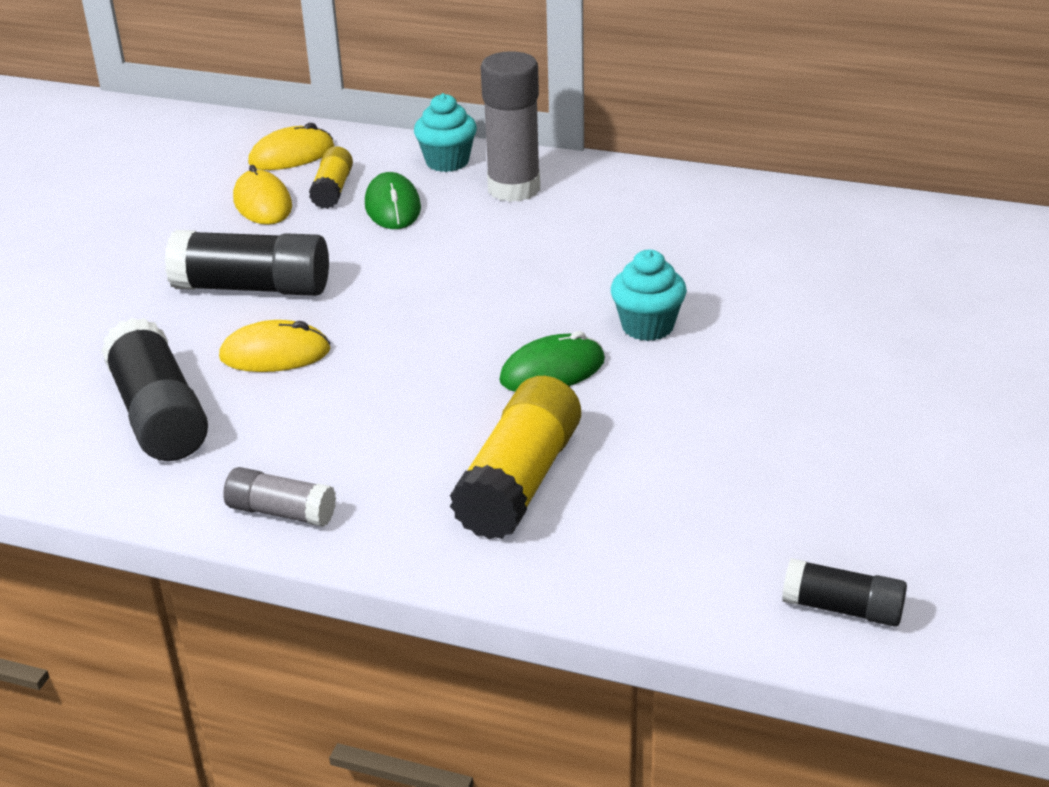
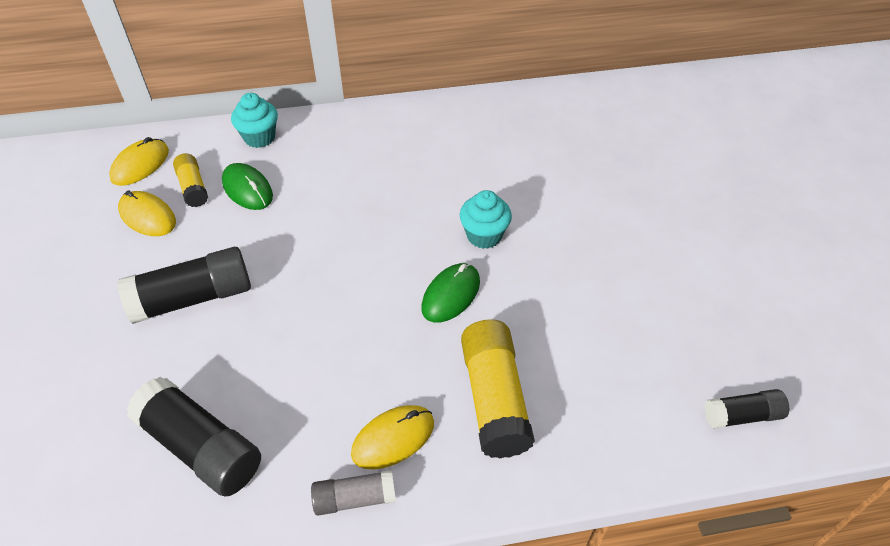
camera: 30 degrees left, 15 degrees up
(275, 354) = (251, 353): yellow mouse -> yellow mouse (393, 438)
(514, 189) = (321, 147): grey glue stick -> none

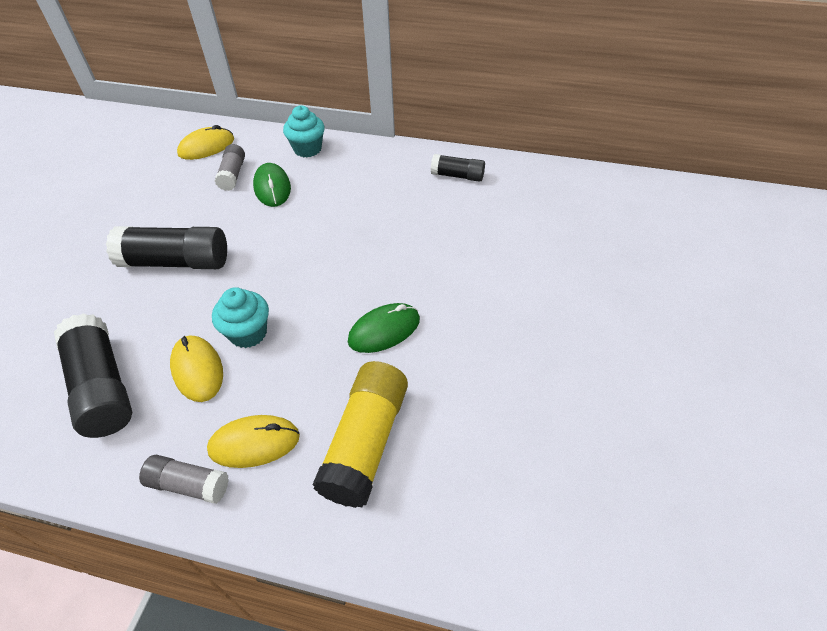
camera: 25 degrees right, 0 degrees up
(147, 216) = (186, 187): yellow mouse -> yellow mouse (197, 370)
(193, 187) = (233, 175): yellow glue stick -> grey glue stick
(484, 235) = (446, 286): turquoise cupcake -> turquoise cupcake (248, 333)
(742, 415) = (616, 567): black glue stick -> black glue stick (457, 176)

